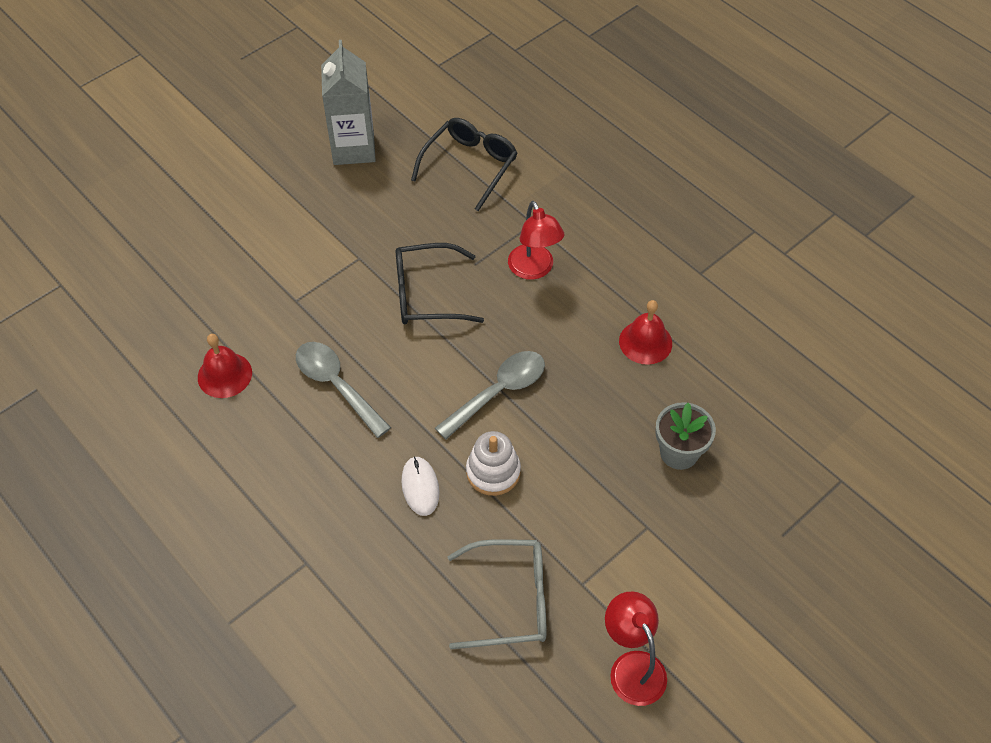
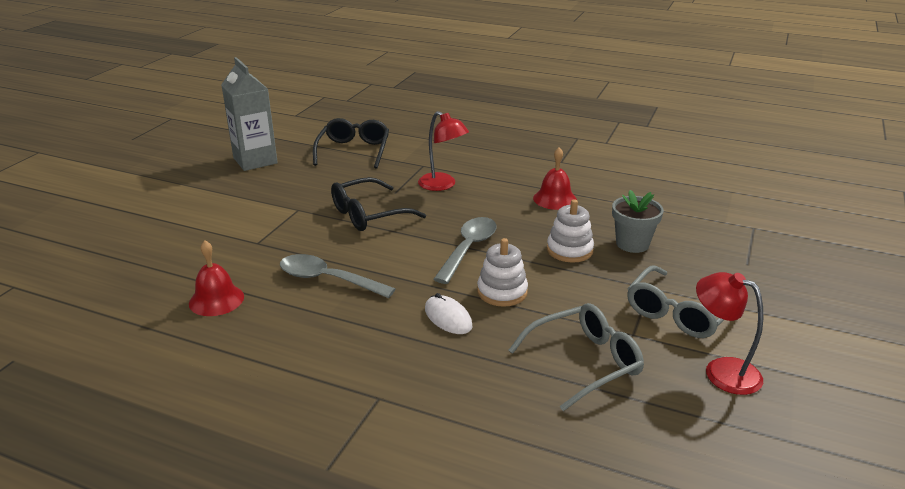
camera: 25 degrees left, 25 degrees down
(603, 436) = (569, 250): none -> white stacking toy
(649, 575) = (679, 313): none -> grey glasses

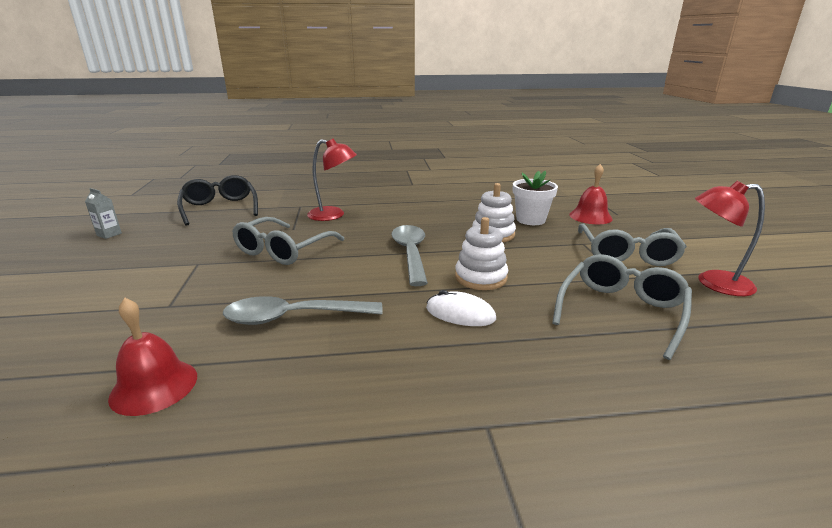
camera: 30 degrees left, 5 degrees down
(255, 161) = (109, 234): grey carton -> grey carton, size x0.41
(368, 214) = (283, 250): black glasses -> grey glasses
(555, 199) = (437, 206): red bell -> red bell (590, 216)
(632, 244) = (530, 220): grey flower pot -> white flower pot

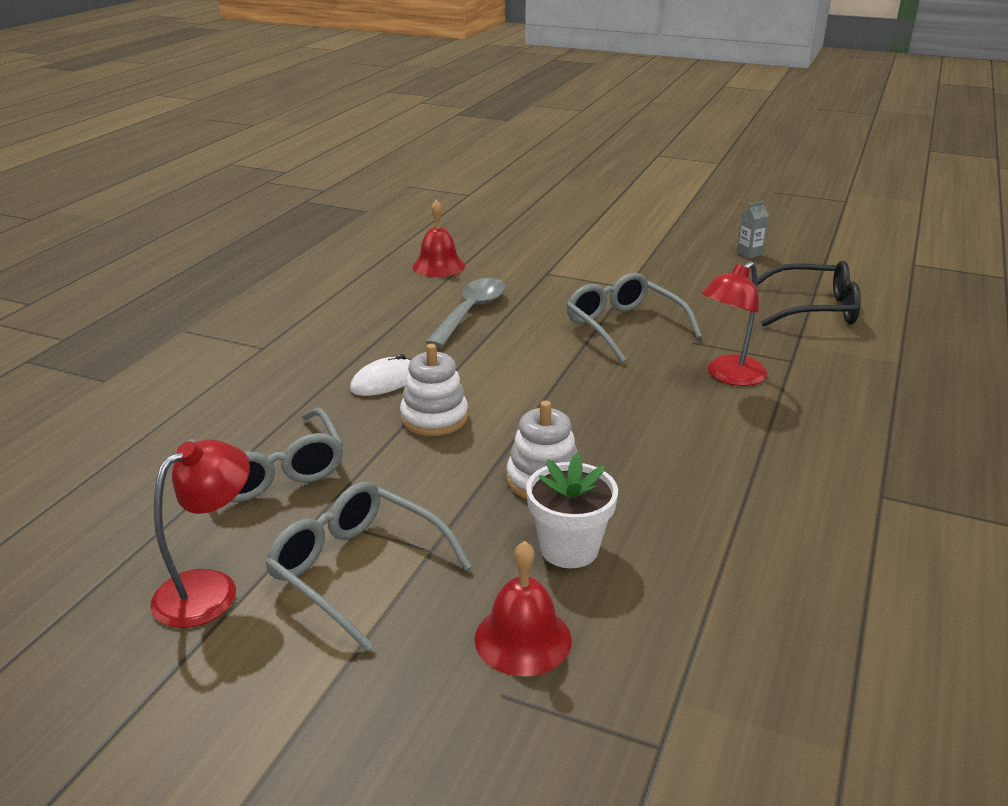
camera: 120 degrees right, 5 degrees up
(410, 253) = (542, 395): grey spoon -> none

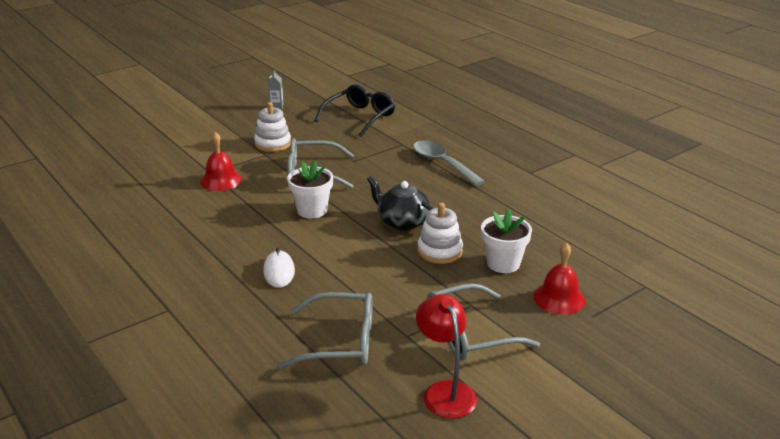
camera: 60 degrees left, 0 degrees up
(434, 418) = (342, 266): white stacking toy -> white stacking toy (273, 144)
(438, 266) = (141, 205): red bell -> red bell (221, 180)
(471, 312) = (227, 214): grey spoon -> grey spoon (442, 164)
(538, 356) = (312, 210): none -> white flower pot
(585, 426) = (402, 222): none -> black teapot
(729, 376) = (398, 165): red lamp -> none

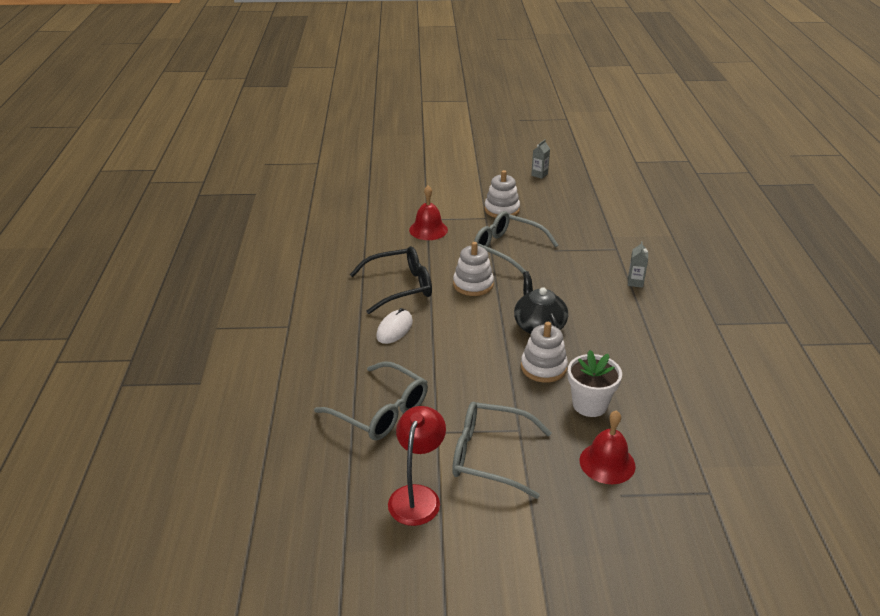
camera: 35 degrees right, 5 degrees up
(312, 210) = (473, 284): white flower pot -> white stacking toy
(360, 117) = (604, 208): black glasses -> black glasses (400, 287)
(442, 164) = (635, 282): grey spoon -> grey carton

